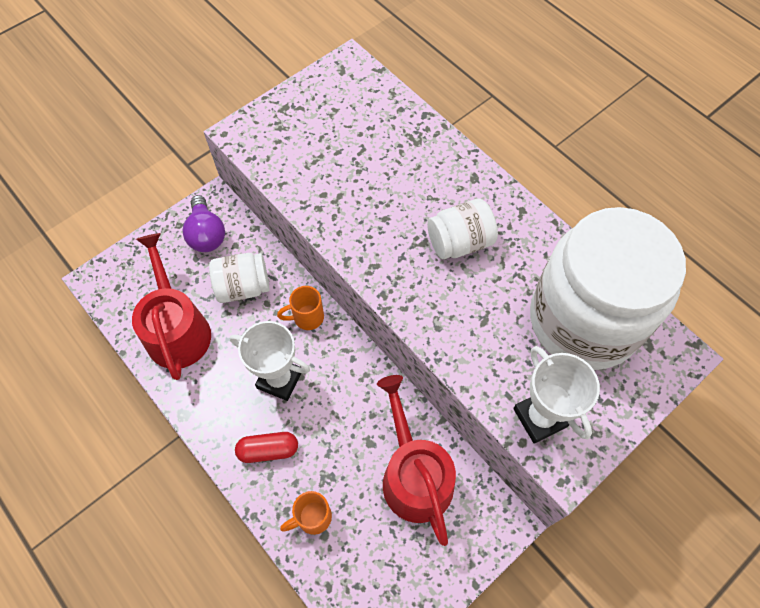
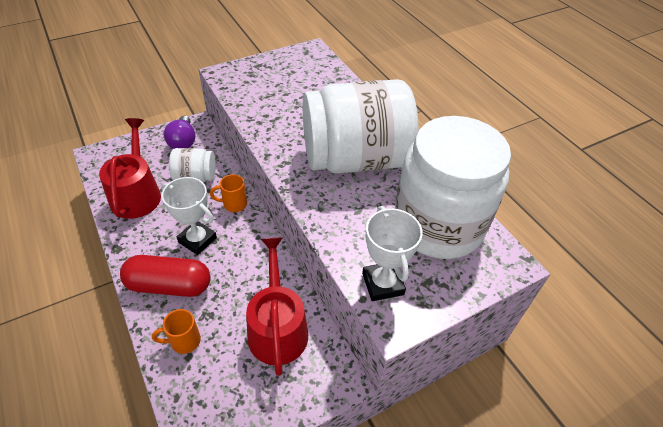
camera: 10 degrees right, 15 degrees down
(268, 450) = (169, 285): red capsule -> red capsule, size x1.73
(459, 242) = (355, 159): white jar -> white jar, size x2.21

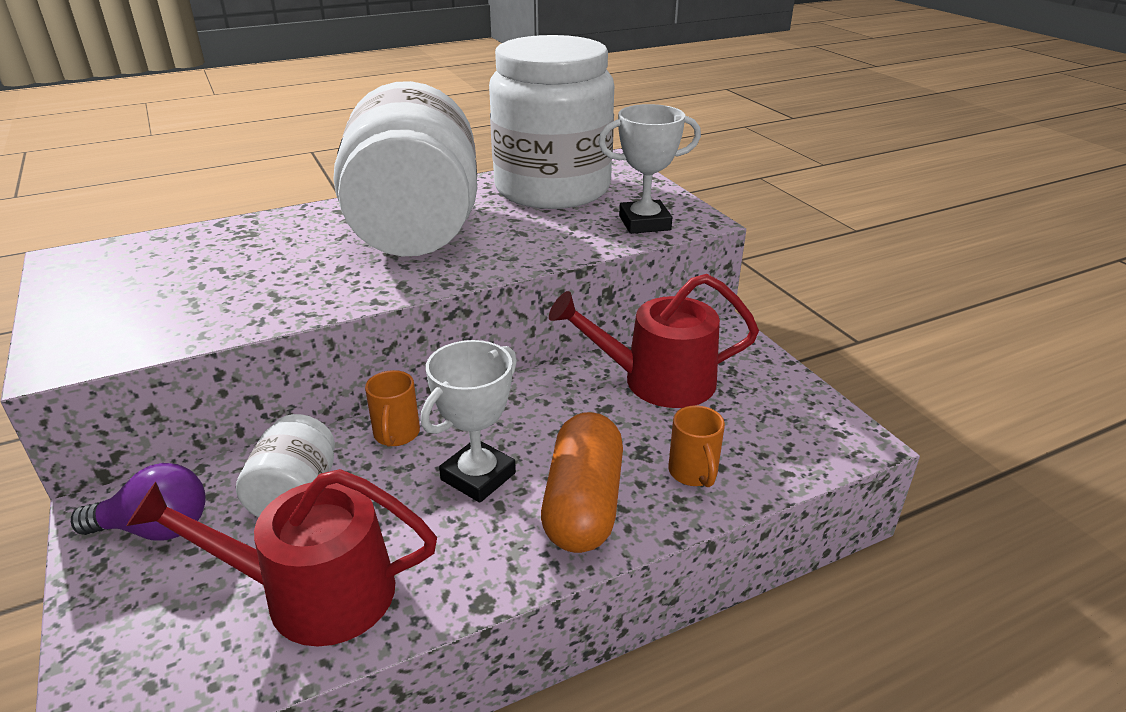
camera: 85 degrees left, 15 degrees down
(169, 285) = (583, 504): red capsule -> orange capsule

